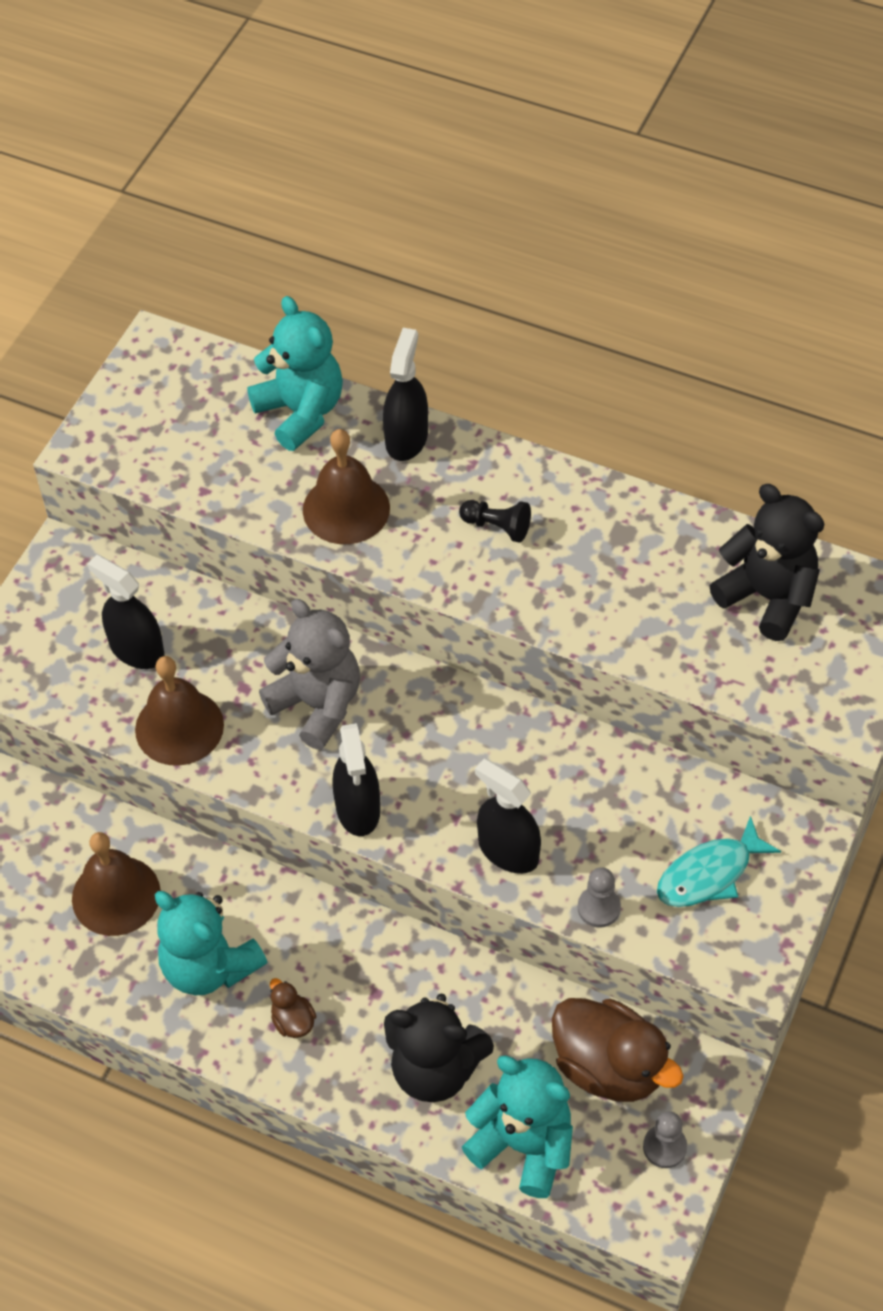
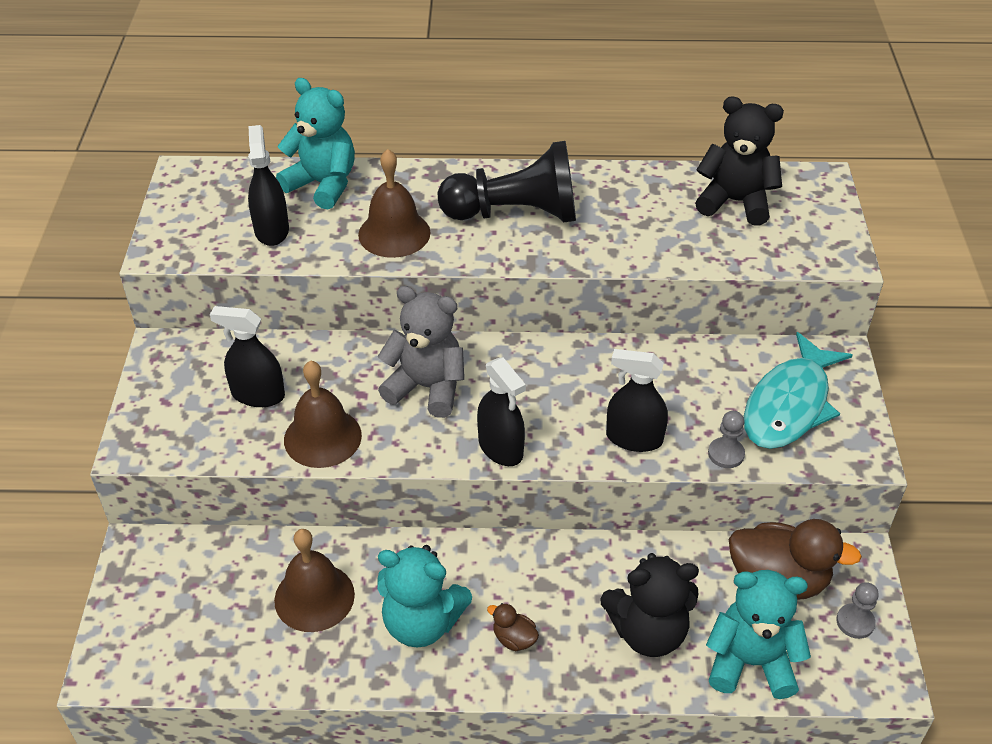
camera: 25 degrees left, 10 degrees down
(406, 438) = (414, 179): black spray bottle -> black spray bottle (271, 230)
(497, 527) = (516, 213): black pawn -> black pawn, size x2.42
(709, 874) = (789, 404): turquoise fish -> turquoise fish, size x1.52

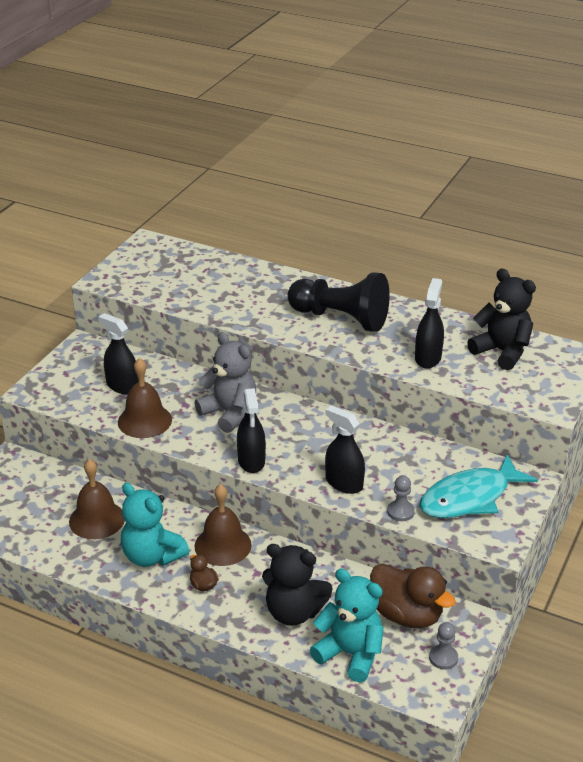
camera: 25 degrees right, 10 degrees down
(271, 230) = (177, 287): black spray bottle -> black spray bottle (428, 358)
(323, 184) = (228, 269): turquoise teddy bear -> none
(394, 233) = (252, 309): brown bell -> brown bell (223, 545)

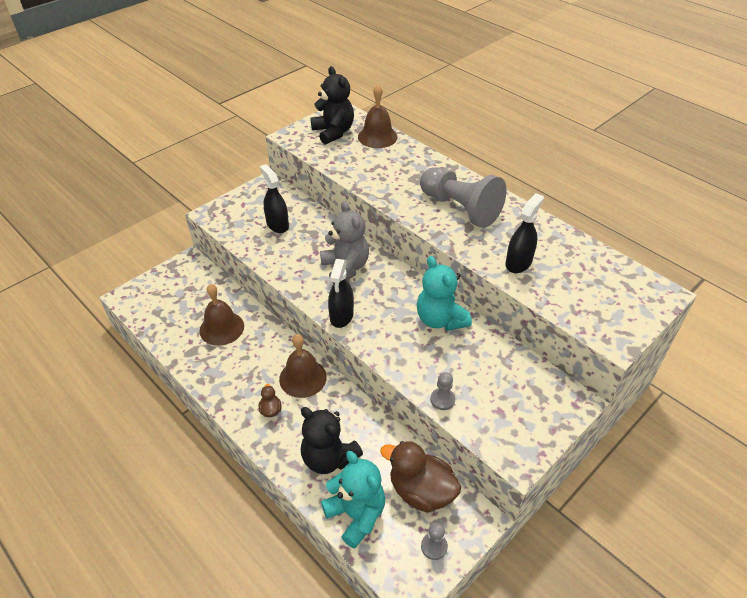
camera: 20 degrees right, 10 degrees up
(144, 421) = (278, 258): brown bell -> brown bell (377, 137)
(152, 556) = (245, 372): turquoise teddy bear -> turquoise teddy bear (440, 319)
(341, 318) = (460, 208): black pawn -> grey pawn
(344, 483) = (407, 357): black spray bottle -> none
(406, 615) = (421, 491): brown duck -> brown duck turned 150 degrees clockwise
(470, 497) = (511, 403): turquoise fish -> none
(502, 352) = (589, 272): black teddy bear -> black teddy bear (333, 132)

